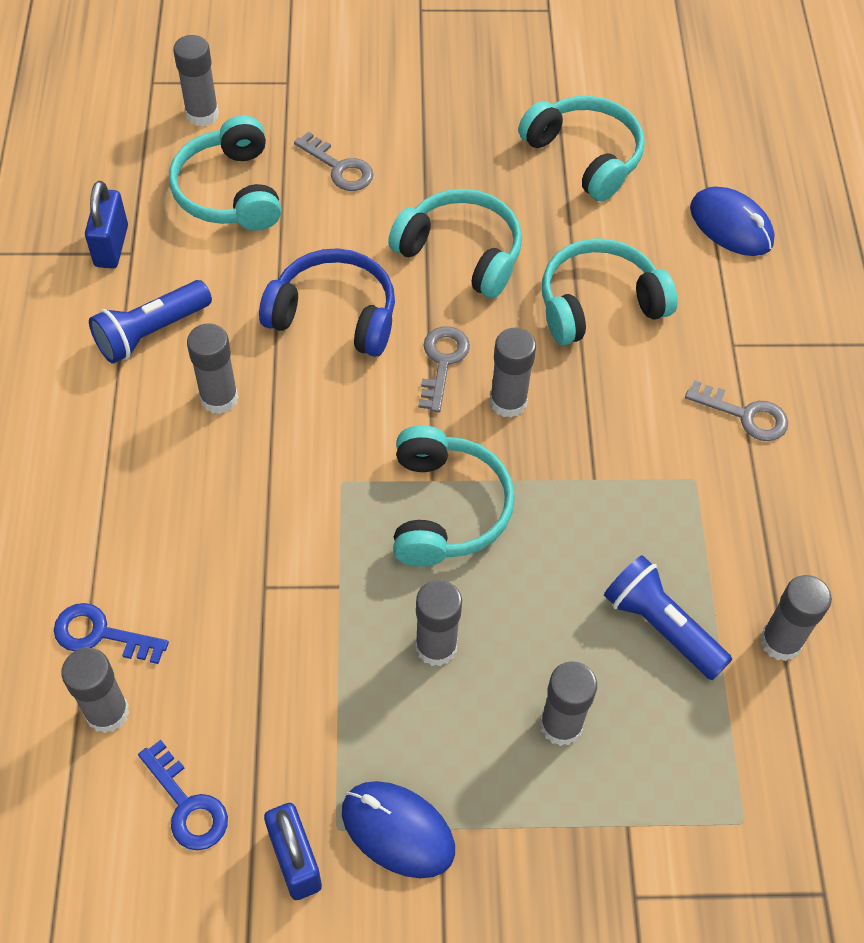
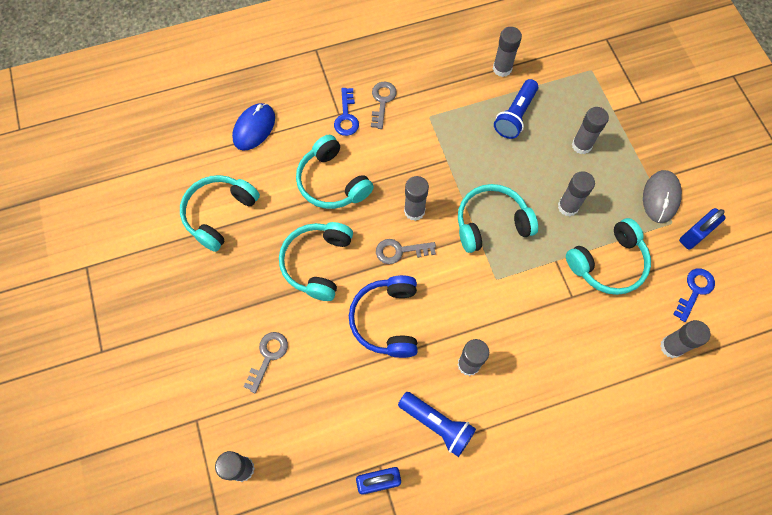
camera: 105 degrees left, 10 degrees up
(101, 634) = (634, 368): blue key -> blue key (346, 116)
(230, 191) = (308, 421): turquoise headphones -> turquoise headphones (608, 263)
(397, 830) = (660, 197): blue mouse -> grey mouse

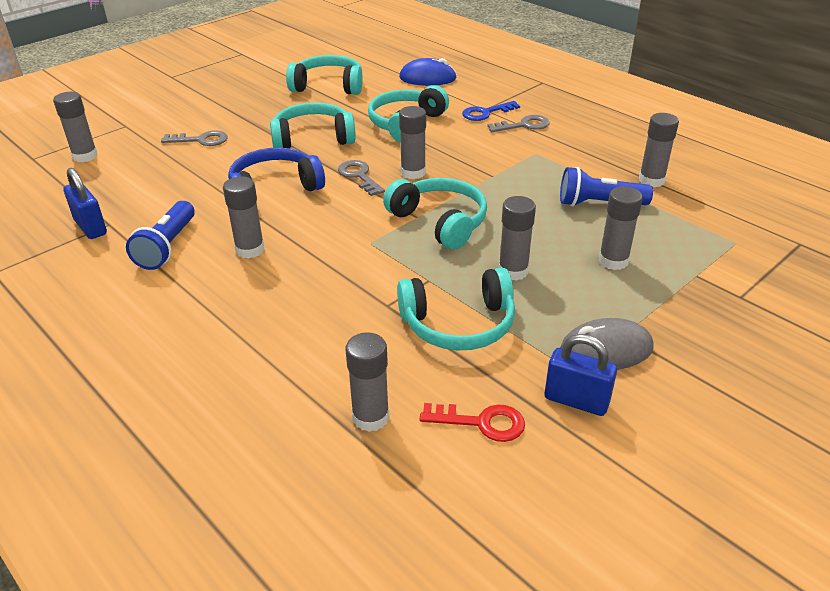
camera: 65 degrees right, 30 degrees down
(608, 263) = (458, 324): turquoise headphones -> turquoise headphones turned 45 degrees counterclockwise
(695, 291) = (481, 422): blue key -> red key

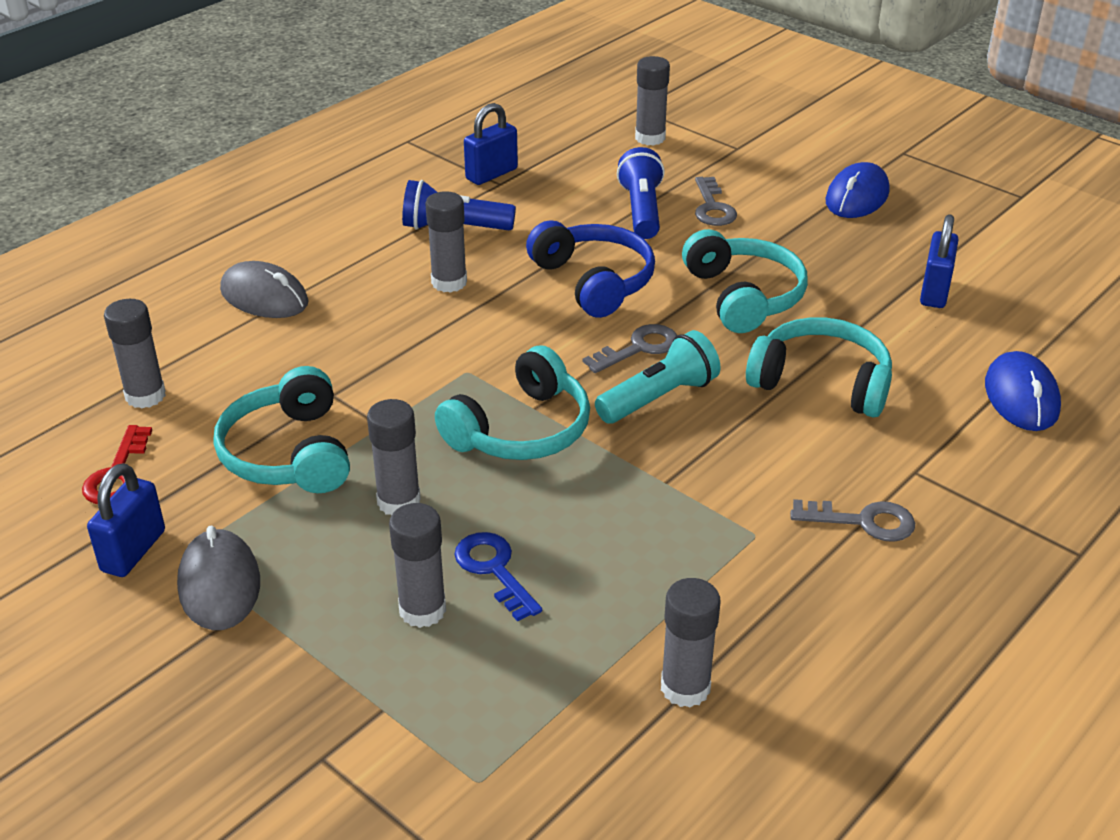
camera: 85 degrees right, 0 degrees up
(216, 95) = (857, 197): none -> blue mouse
(232, 351) = (264, 297): none -> grey mouse
(328, 86) = (934, 292): turquoise headphones -> blue padlock
(413, 172) = (659, 398): grey glue stick -> turquoise flashlight
(486, 113) = (898, 473): blue key -> blue key (494, 570)
(524, 125) = (863, 521): grey key -> grey key turned 60 degrees counterclockwise
(599, 204) = (591, 606): blue flashlight -> blue flashlight (642, 210)

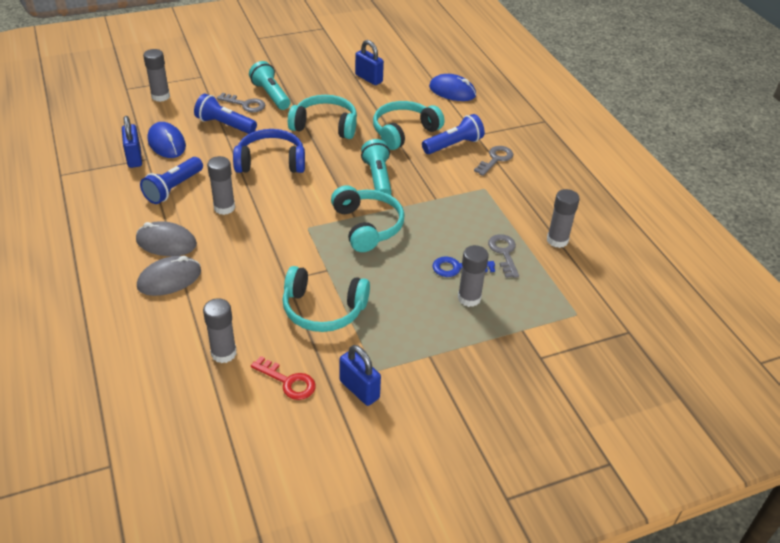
camera: 65 degrees left, 5 degrees up
(219, 585) = (407, 362): grey mouse -> grey mouse (166, 242)
(399, 501) = (390, 282): grey glue stick -> none
(638, 348) = (336, 169): grey key -> grey key (504, 253)
(764, 219) = (271, 95): none -> turquoise flashlight
(848, 453) = (453, 145): none -> blue flashlight
(857, 197) = (280, 65): blue mouse -> blue mouse (167, 143)

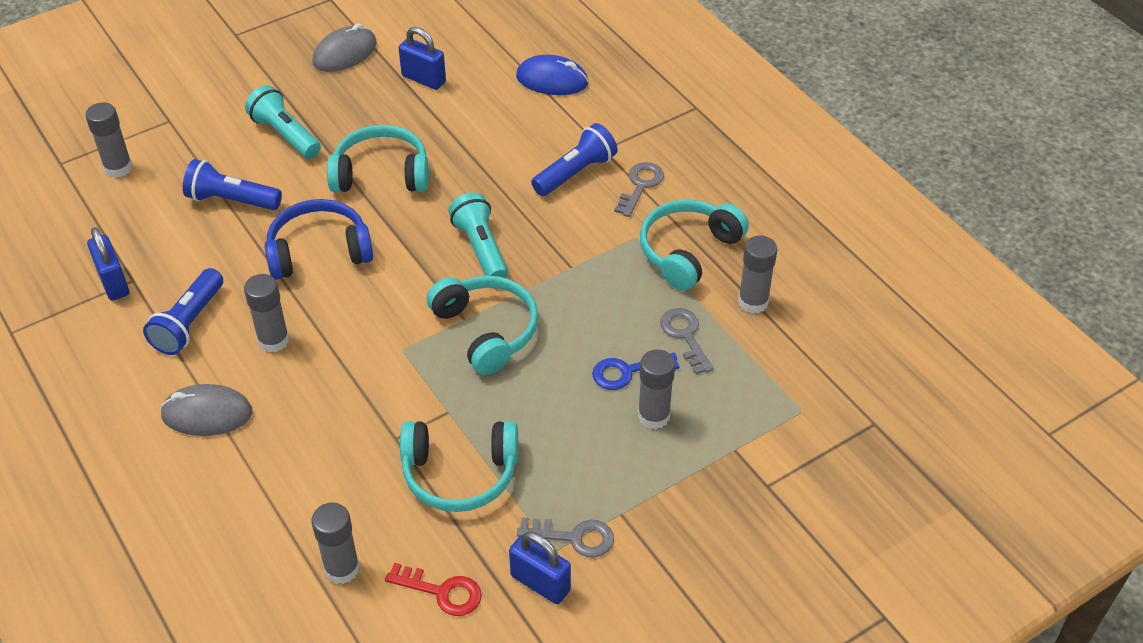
camera: 10 degrees left, 5 degrees up
(167, 143) = (154, 248): blue mouse -> none
(169, 279) = (230, 471): grey mouse -> grey mouse (345, 53)
(245, 104) = (251, 158): grey key -> grey key (574, 537)
(404, 132) = (499, 163): turquoise headphones -> turquoise headphones (688, 251)

